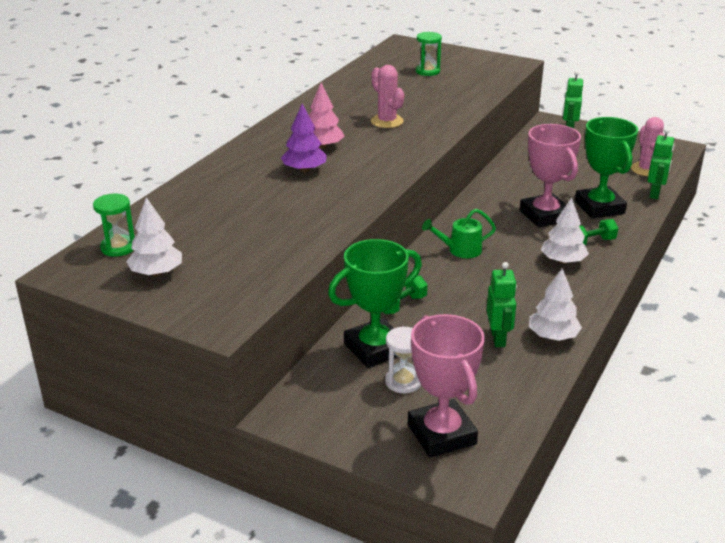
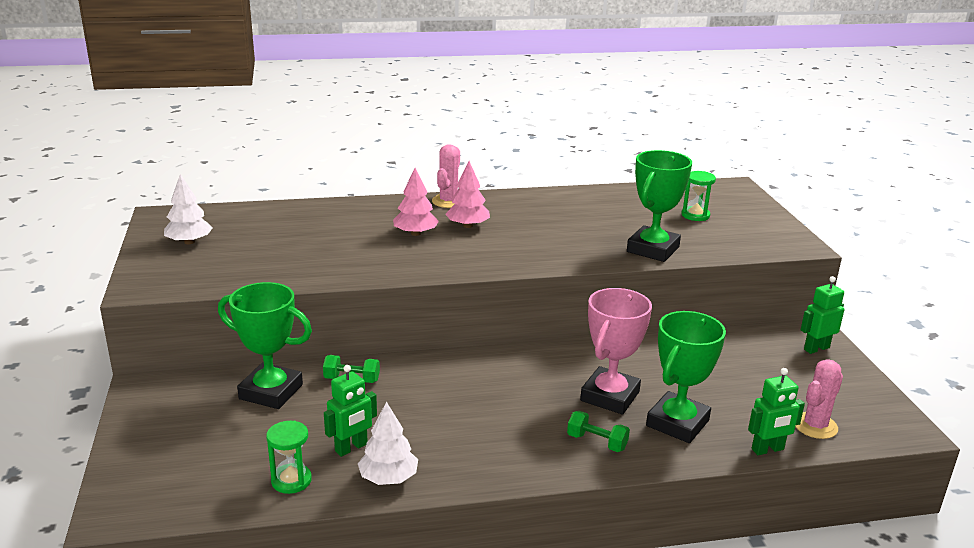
camera: 50 degrees right, 5 degrees down
(118, 247) = (210, 218): green hourglass -> green hourglass (291, 480)
(304, 170) = (415, 233): purple tree -> pink tree
(387, 121) = (558, 233): pink cactus -> pink cactus (448, 201)
(403, 382) = (235, 423): white hourglass -> none
(441, 434) = (174, 471): pink trophy -> none
(457, 103) = (653, 249): none -> green trophy
(460, 250) = (478, 374): green watering can -> none
(563, 261) = (535, 437): white tree -> none

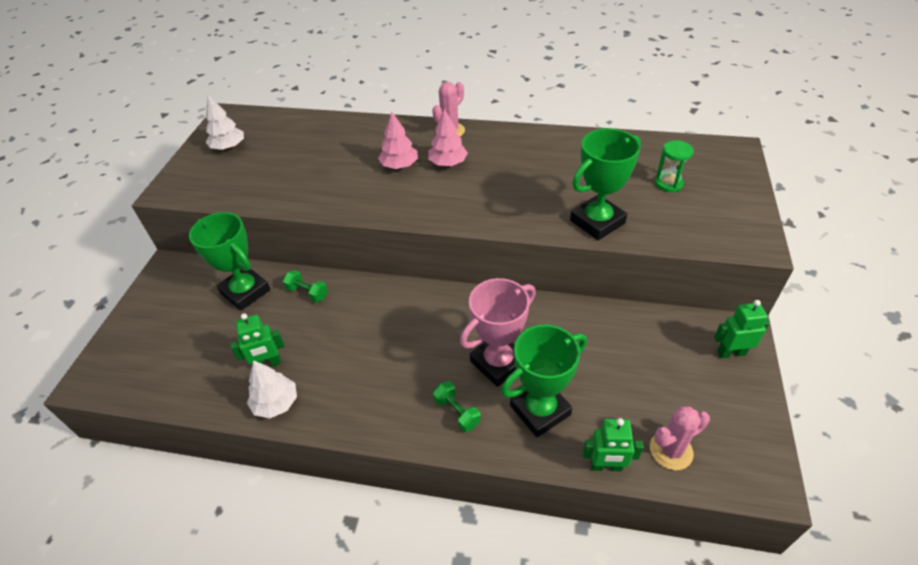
camera: 25 degrees right, 20 degrees up
(291, 480) = (210, 385): green hourglass -> none

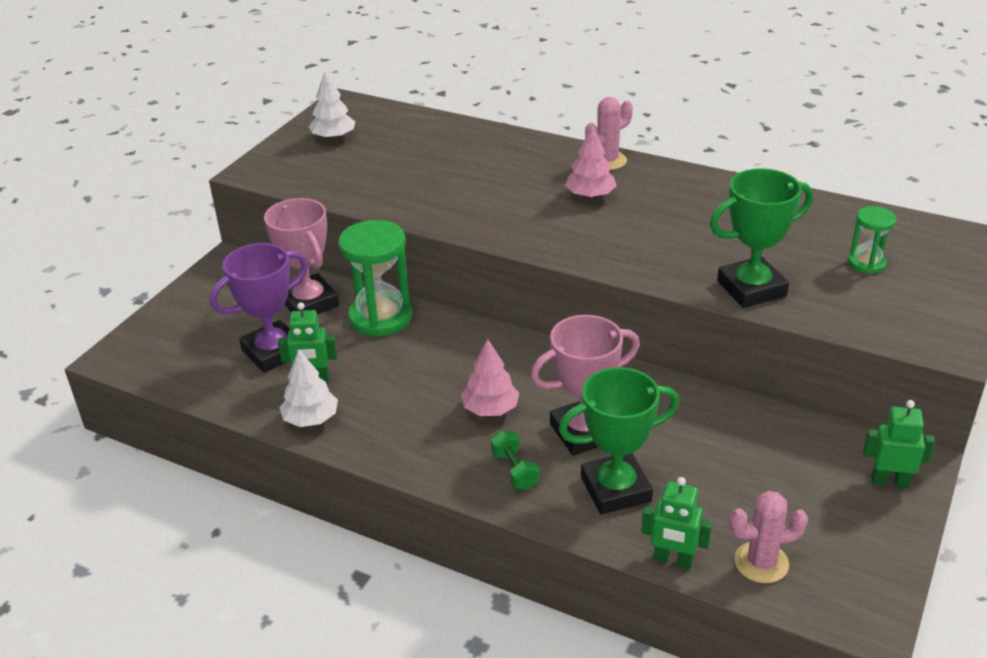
camera: 15 degrees right, 10 degrees down
(227, 345) = (273, 352): none -> purple trophy
(245, 291) = (309, 303): green trophy -> pink trophy
(307, 293) = (381, 317): green dumbbell -> green hourglass
(399, 165) = (529, 189): pink tree -> pink tree (490, 409)

